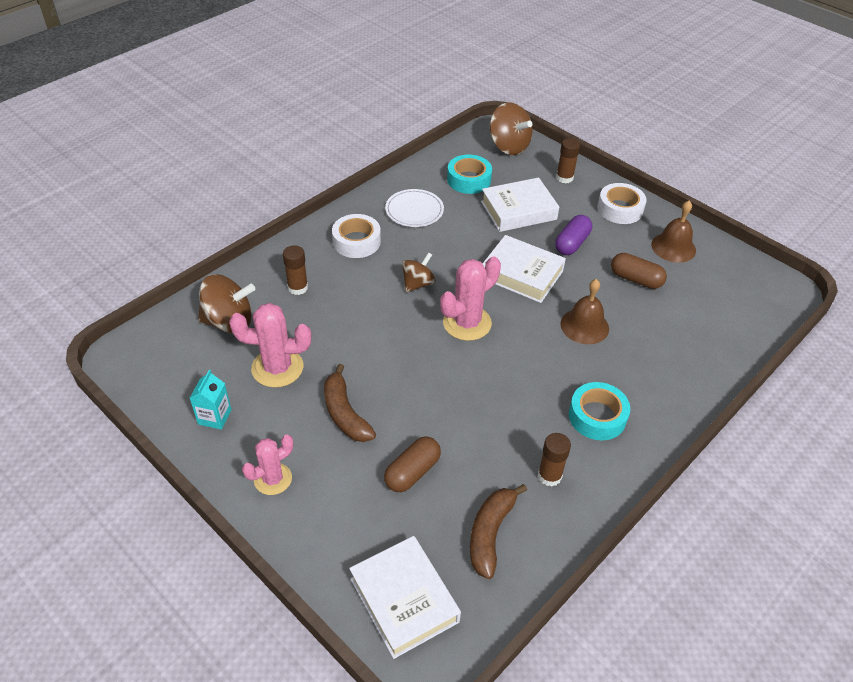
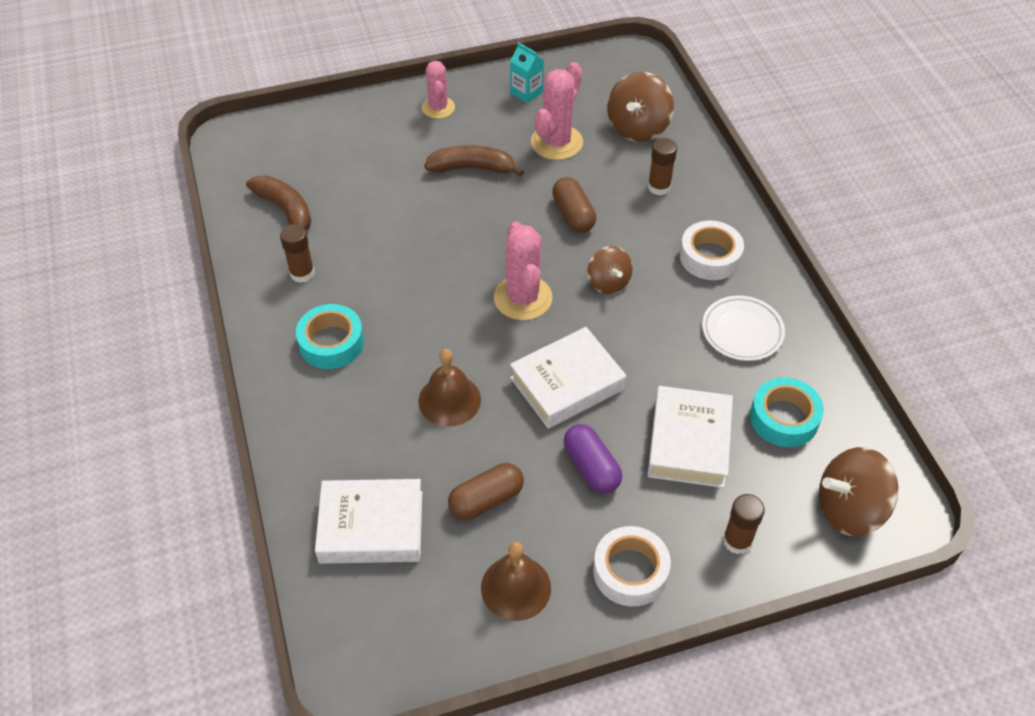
camera: 120 degrees right, 5 degrees up
(404, 600) = (279, 142): white book -> white book (371, 527)
(412, 472) = (379, 187): brown capsule -> brown capsule (573, 215)

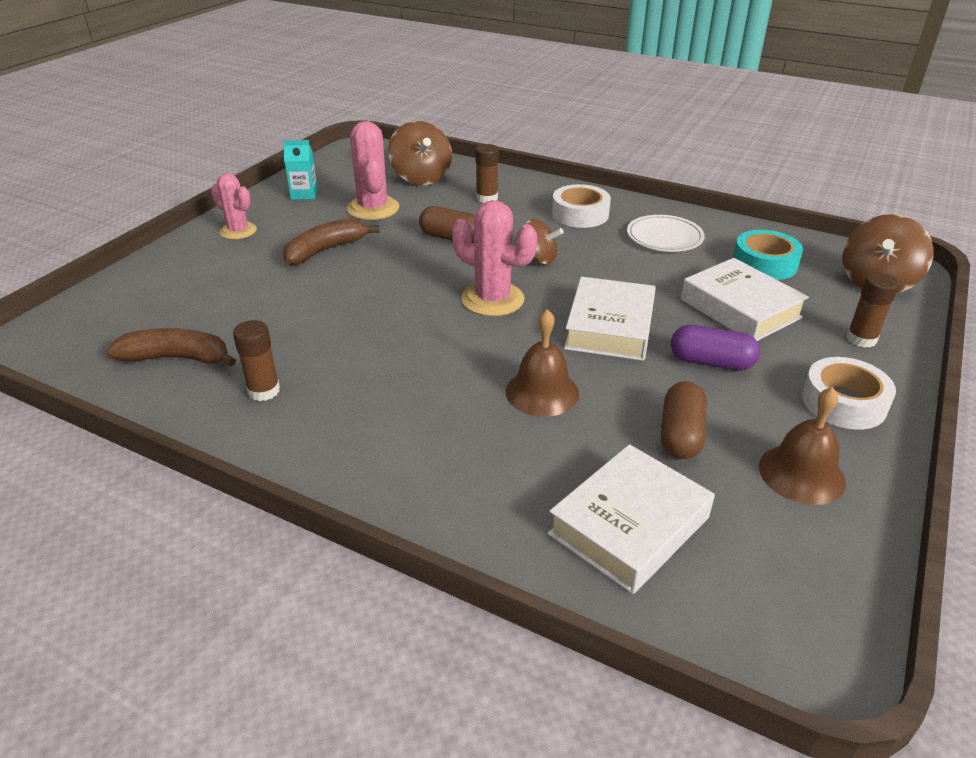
camera: 45 degrees left, 15 degrees down
(331, 343) = (372, 421): turquoise tape -> none

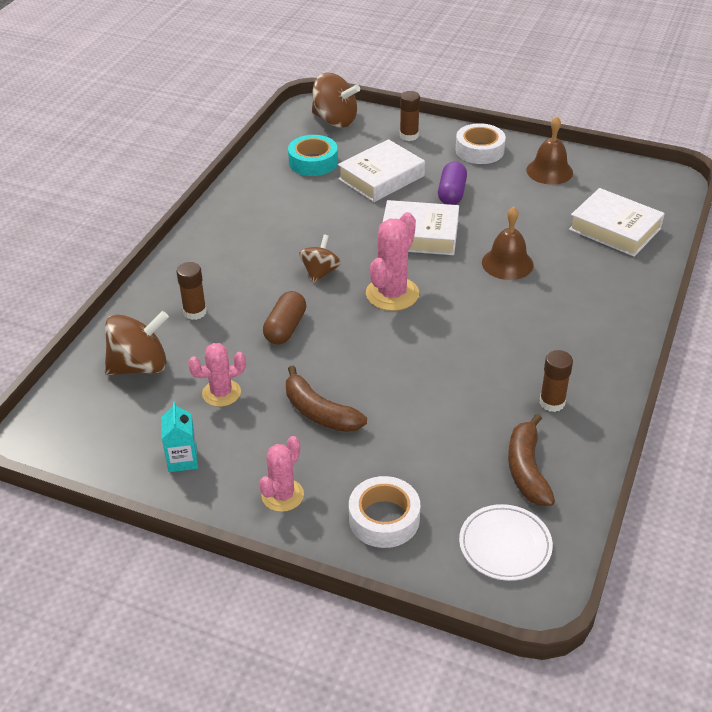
camera: 95 degrees left, 5 degrees up
(373, 208) = (221, 393): pink cactus -> pink cactus, size x0.66
(580, 214) = (231, 251): white tape -> white tape (384, 519)
(664, 237) = (274, 206): white plate -> white plate (505, 545)
(680, 434) = (531, 209): brown capsule -> none

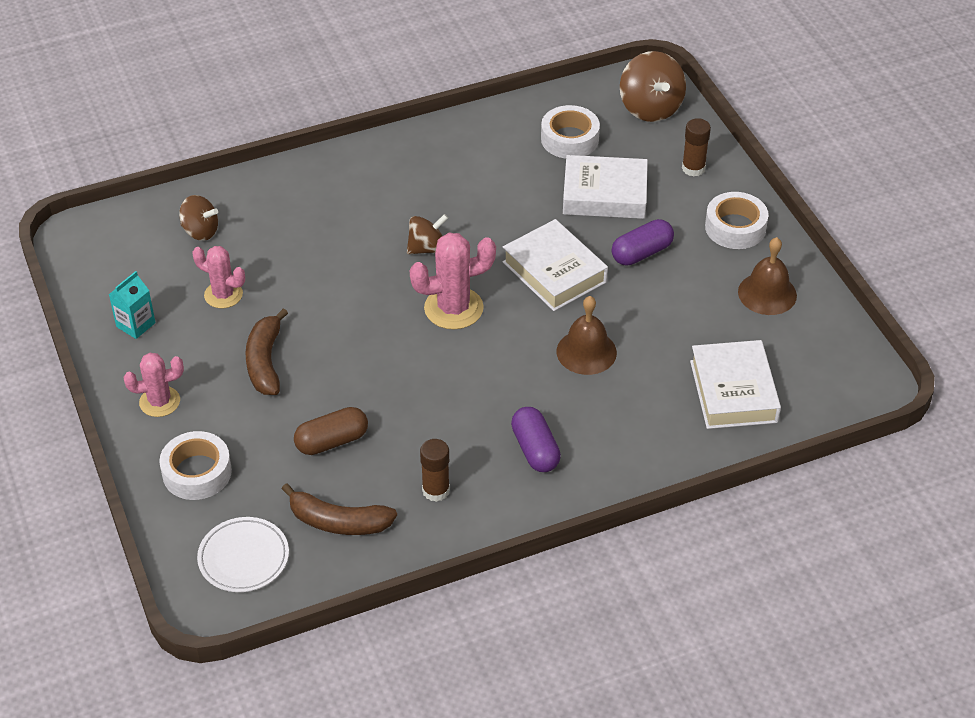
camera: 45 degrees right, 5 degrees up
(140, 366) = (200, 231): brown spinning top -> brown spinning top, size x0.63
(195, 312) = (292, 214): brown glue stick -> none
(285, 328) = (335, 277): brown capsule -> brown capsule (332, 441)
(313, 162) = (569, 139): turquoise tape -> white tape
(527, 470) = (338, 522): brown banana -> brown banana turned 120 degrees counterclockwise
(568, 335) = (535, 449): none -> purple capsule

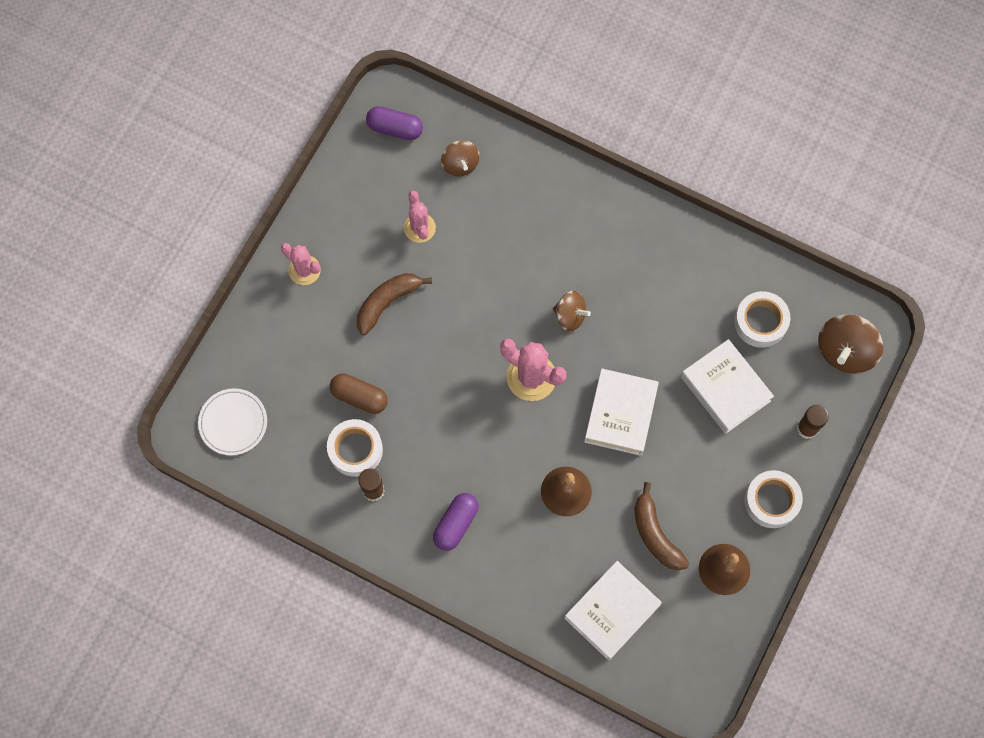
camera: 50 degrees right, 25 degrees up
(135, 325) = (351, 200): turquoise carton -> none
(197, 472) = (271, 340): white tape -> white tape (355, 450)
(338, 522) = (303, 454): brown banana -> brown banana (655, 534)
(642, 253) = (689, 457): purple capsule -> purple capsule (395, 128)

